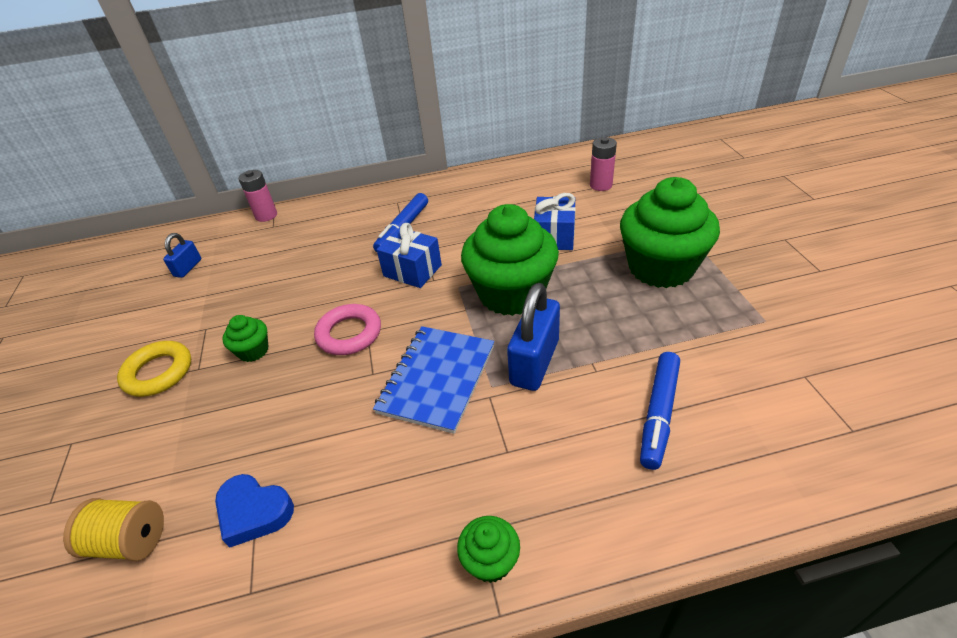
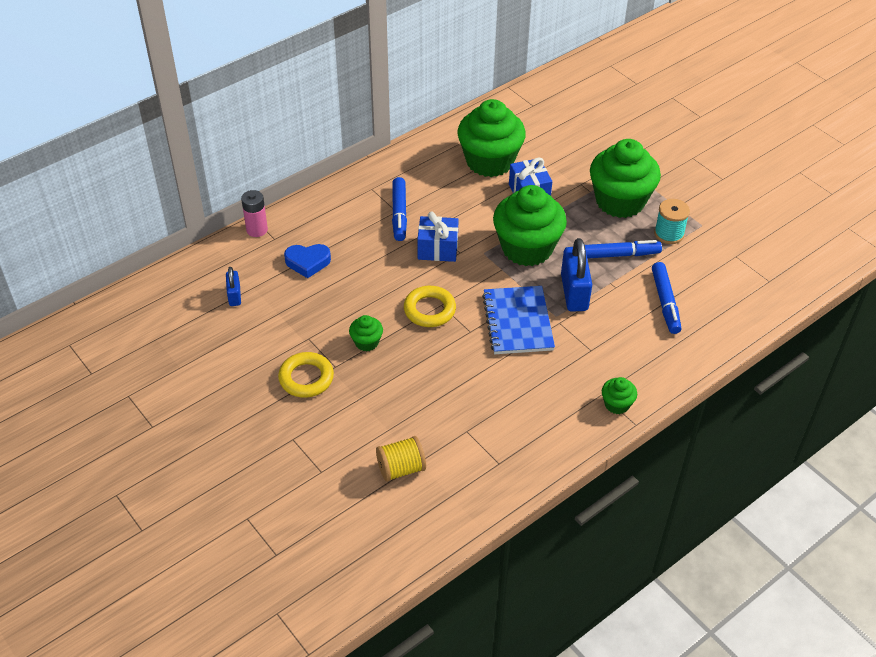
camera: 30 degrees left, 5 degrees up
(254, 512) = (464, 429): blue heart -> blue heart (307, 262)
(349, 334) = (429, 310): pink ring -> yellow ring
(532, 200) = (490, 161): none -> green cupcake
(601, 185) = (537, 135): pink battery -> none
(623, 329) = (618, 255): none -> blue marker
(710, 320) = (669, 234): none -> turquoise spool

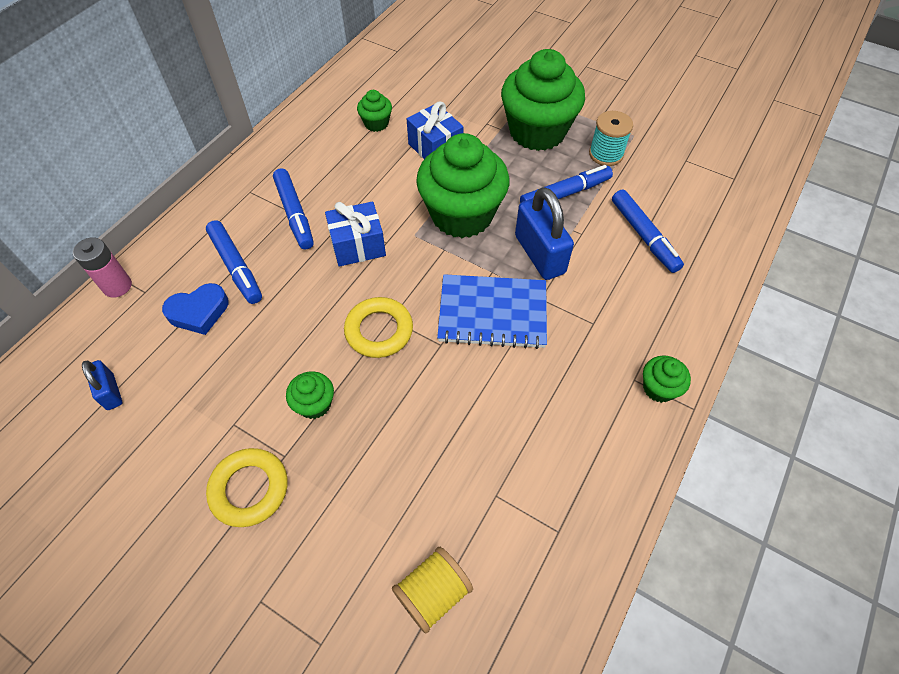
camera: 20 degrees left, 10 degrees up
(343, 239) = (236, 267): none -> blue marker
(490, 161) = (376, 123): green cupcake -> green cupcake, size x0.44
(518, 322) = (492, 313): blue notebook -> blue notebook turned 60 degrees counterclockwise

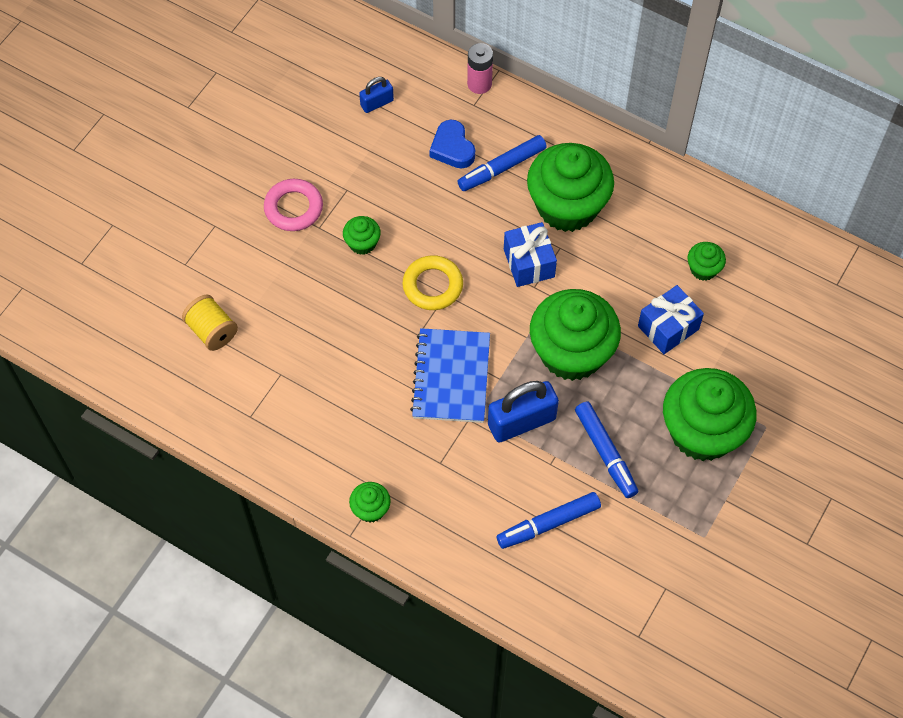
camera: 90 degrees right, 5 degrees up
(249, 489) = (293, 208): yellow ring -> pink ring
(294, 214) = (567, 206): blue marker -> green cupcake
(606, 154) = (669, 501): turquoise spool -> none

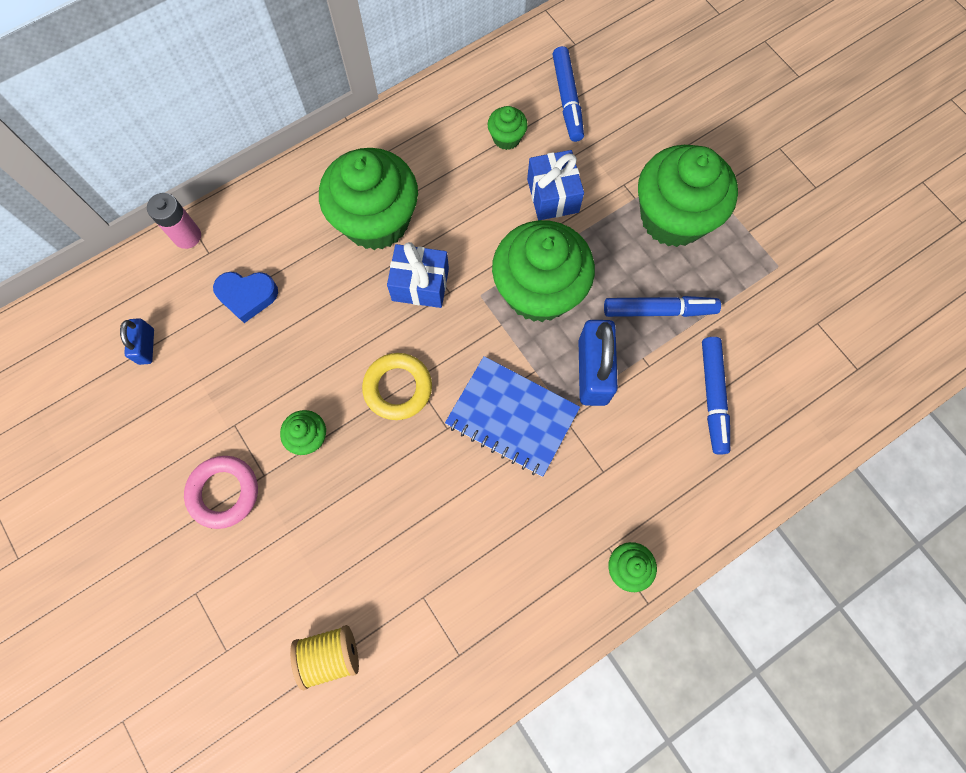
camera: 65 degrees left, 10 degrees up
(501, 168) = (298, 260): blue marker -> blue marker (567, 99)

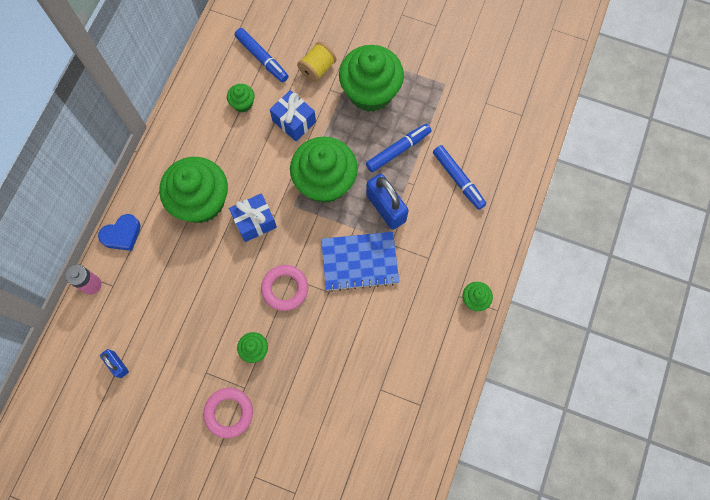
camera: 35 degrees left, 0 degrees up
(247, 296) = (156, 295): blue heart -> blue heart (122, 234)
(330, 654) = (352, 454): yellow spool -> yellow spool (317, 69)
(398, 388) = (285, 288): yellow ring -> pink ring

